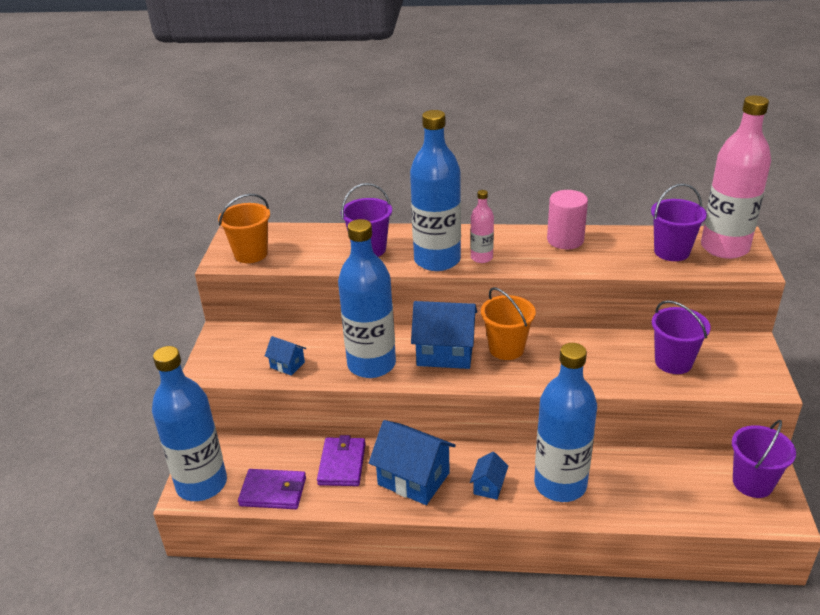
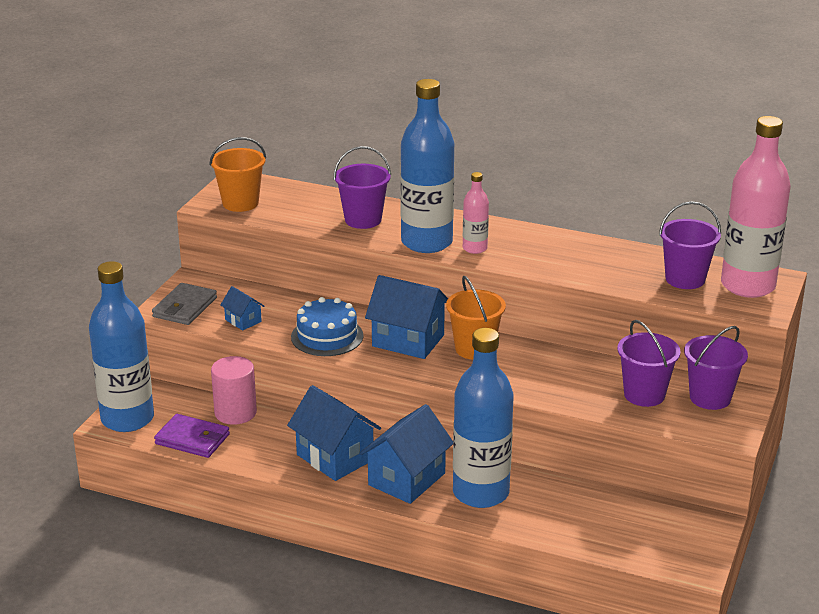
camera: 15 degrees right, 5 degrees down
(226, 363) = (184, 307): none -> grey wallet
(342, 464) = (270, 431): purple wallet -> none
(371, 364) = (327, 336): blue bottle -> blue cake
(489, 486) = (407, 479): blue house -> blue house, size x1.99
(565, 240) = (577, 247): pink cylinder -> pink cylinder (235, 413)
(752, 483) = (685, 534): purple bucket -> purple bucket (710, 398)

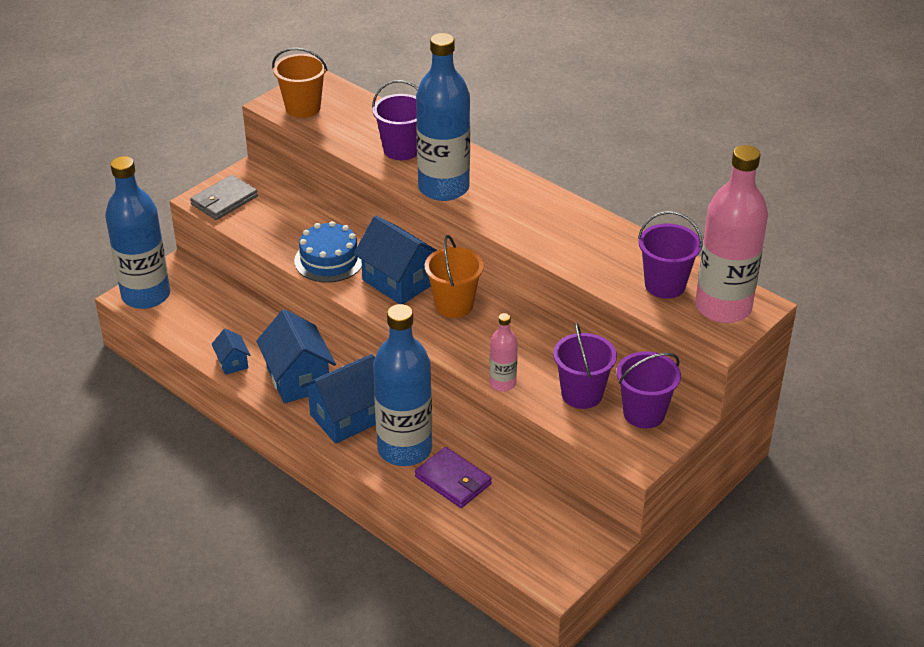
camera: 20 degrees right, 10 degrees up
(192, 439) = (188, 329): purple wallet -> purple wallet (453, 480)
(235, 413) = (239, 311): pink cylinder -> none
(243, 321) = (266, 226): blue house -> blue house (232, 362)
(475, 248) = (484, 204): pink bottle -> pink bottle (502, 383)

